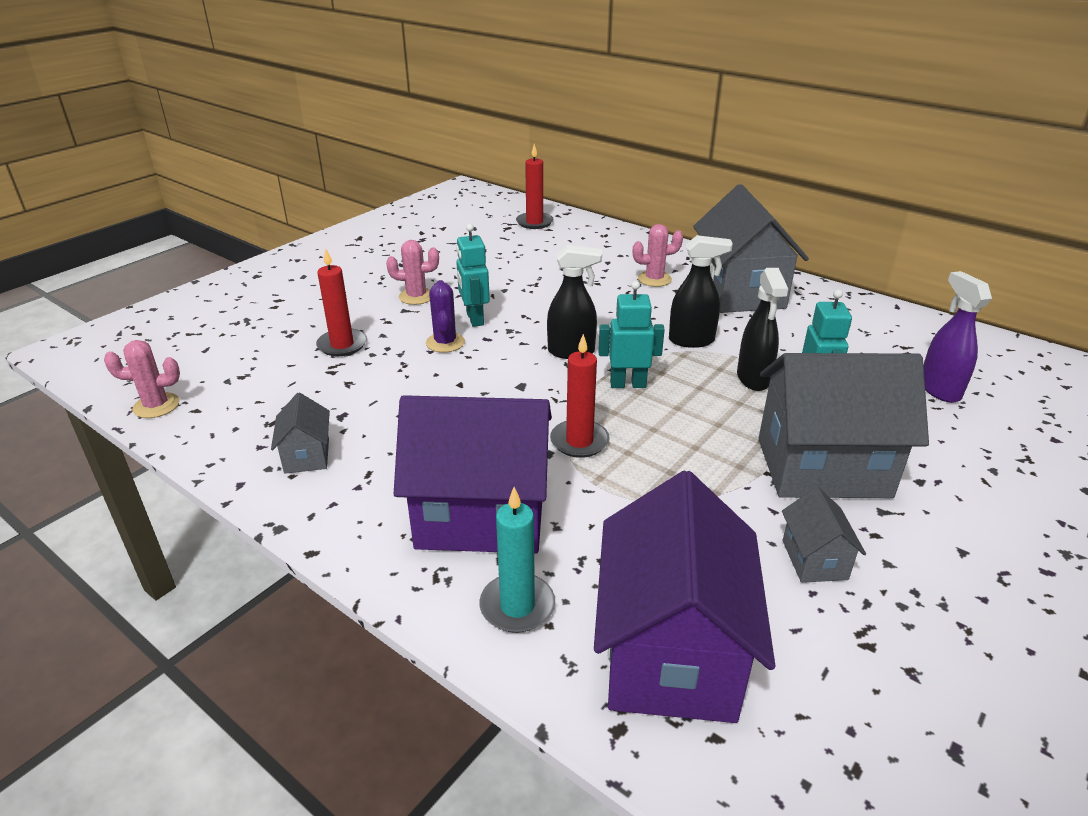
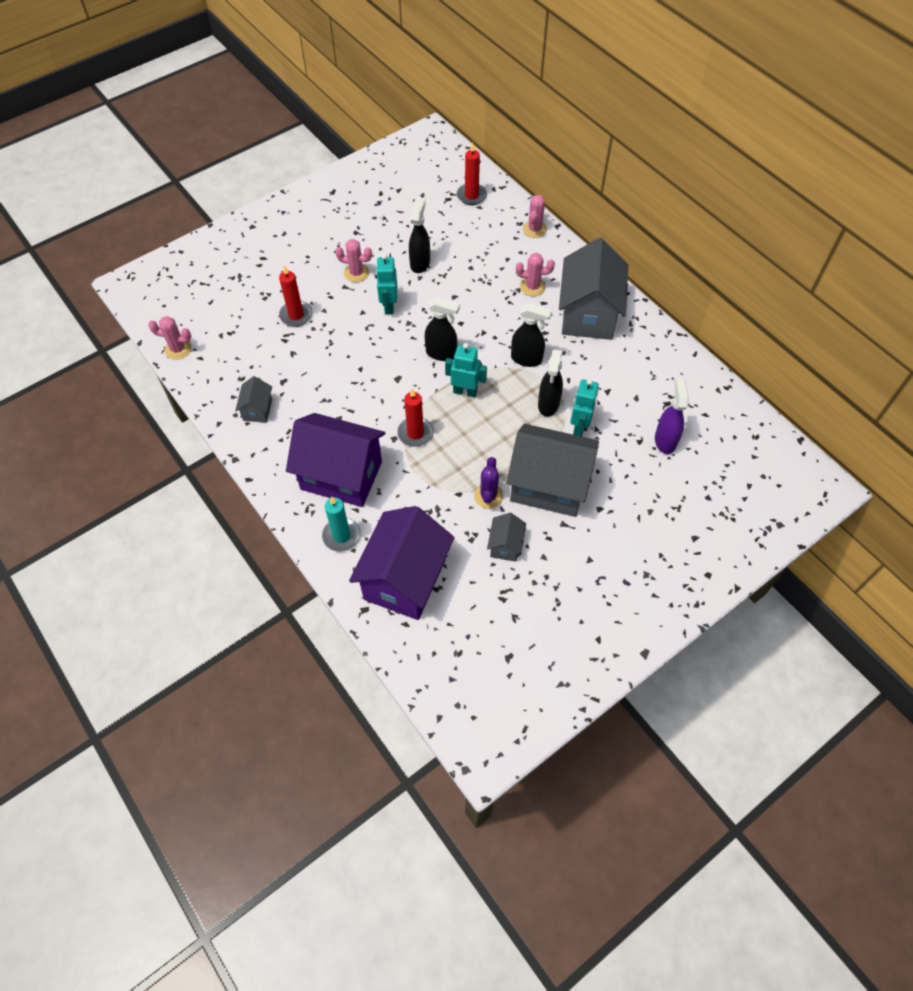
camera: 15 degrees right, 25 degrees up
(445, 343) = (362, 327): purple cactus -> purple cactus (488, 496)
(498, 278) = (420, 263): none -> black spray bottle
(625, 237) = (534, 229): none -> pink cactus

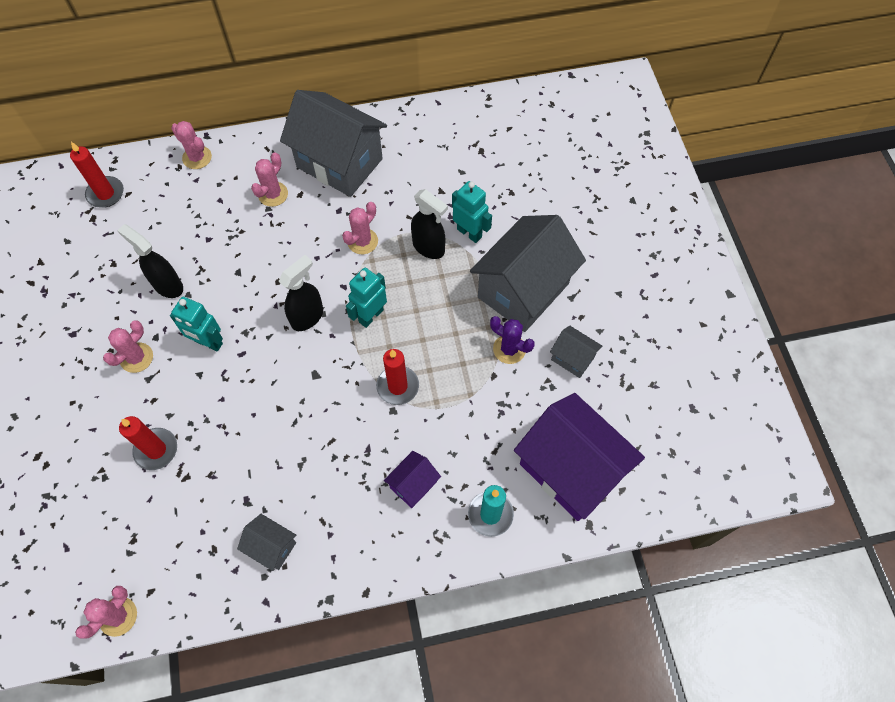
camera: 65 degrees left, 5 degrees up
(341, 475) = (413, 485): purple house -> purple house, size x0.45
(526, 359) = (362, 241): black spray bottle -> pink cactus
(665, 440) = (521, 172): purple spray bottle -> none

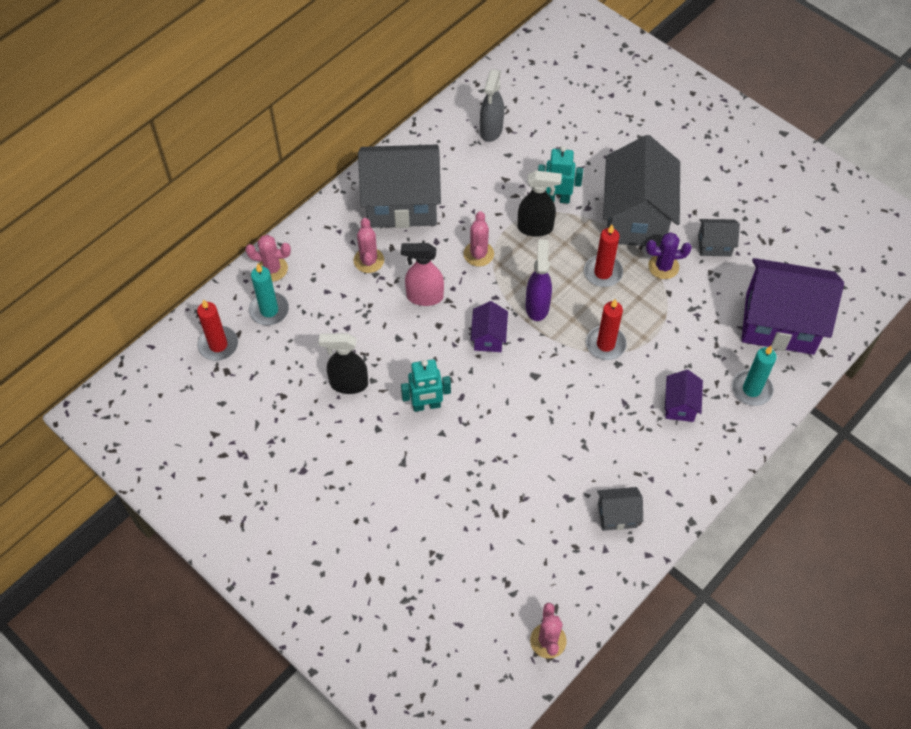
camera: 35 degrees left, 5 degrees down
(136, 358) = (377, 454): pink cactus -> none
(156, 450) = (462, 509): red candle -> red candle (603, 272)
(165, 189) = (269, 310): none -> turquoise candle
(288, 250) = (424, 297): none -> pink spray bottle
(307, 317) = (488, 337): black spray bottle -> purple house
(370, 315) = (537, 306): turquoise robot -> purple spray bottle
(465, 143) = (491, 130): none -> grey spray bottle

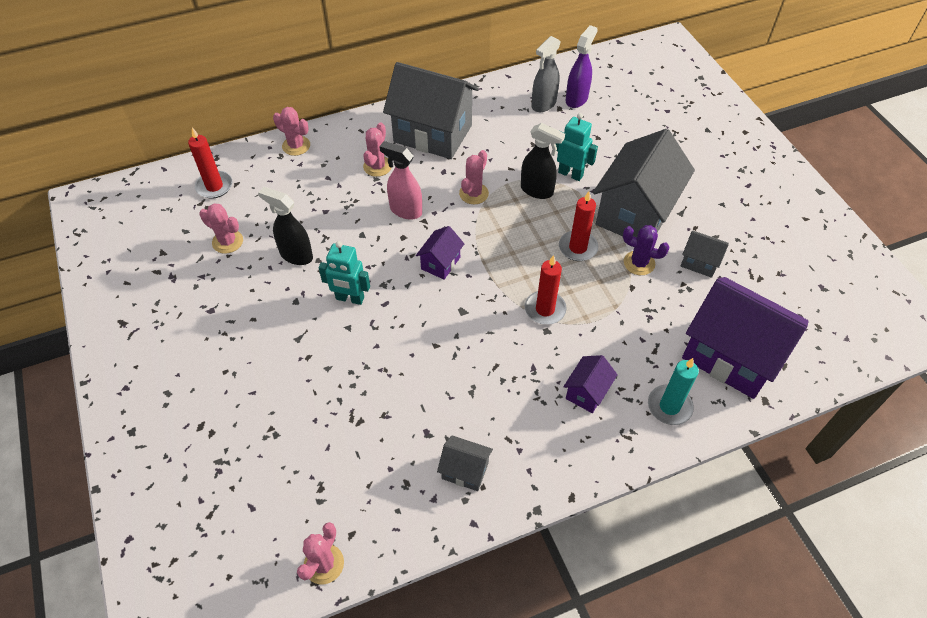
camera: 25 degrees right, 5 degrees down
(269, 310) = (272, 175): turquoise candle -> none
(272, 397) = (227, 241): none -> pink cactus
(537, 306) = (500, 253): purple spray bottle -> purple spray bottle (576, 99)

